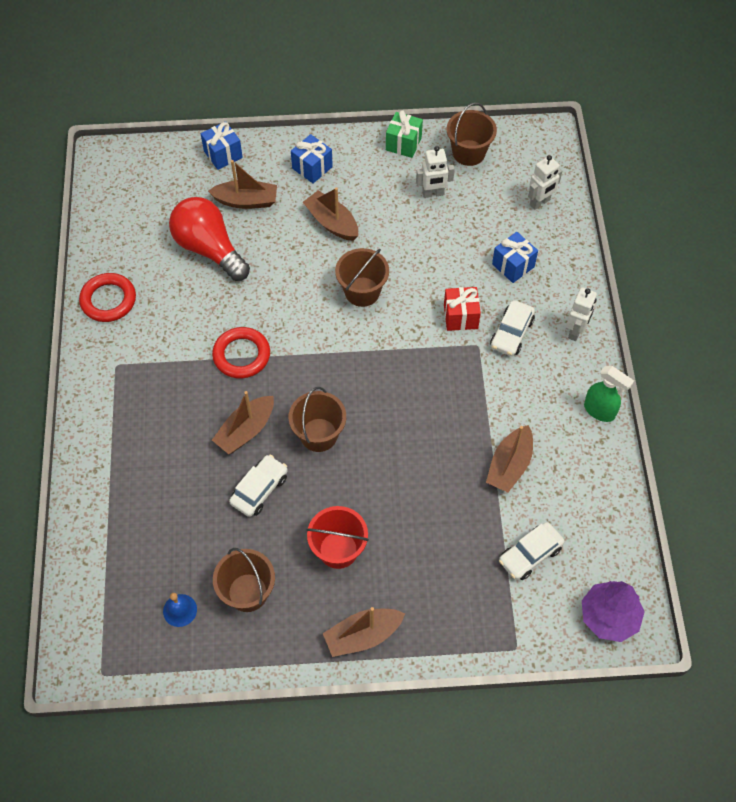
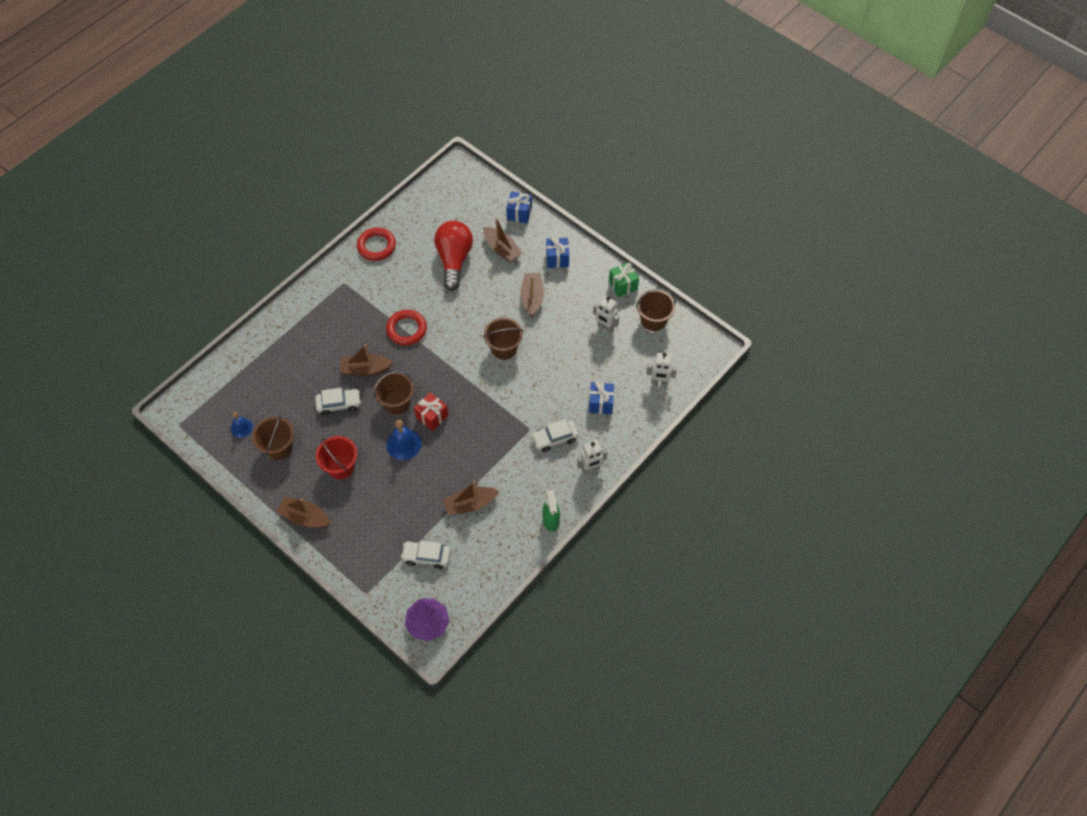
camera: 45 degrees right, 0 degrees up
(375, 468) = (403, 444): none -> blue bell
(460, 316) = (539, 406): red gift -> red gift (432, 416)

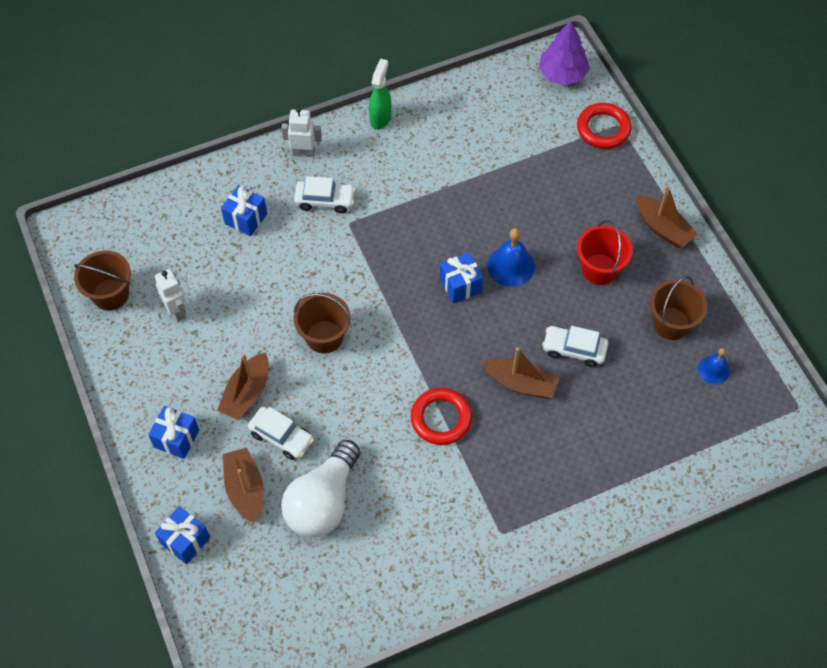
camera: 155 degrees left, 0 degrees up
(376, 246) = (427, 577): red ring -> red ring (603, 129)
(396, 403) = (498, 321): brown bucket -> none
(426, 556) = (536, 135): white car -> white car (281, 437)
(432, 416) = (460, 285): red gift -> blue gift
(454, 260) = (323, 501): red light bulb -> white light bulb
(470, 504) = (462, 168): brown boat -> none
(623, 285) = (115, 359): green gift -> none
(659, 381) = (159, 215): white robot -> none

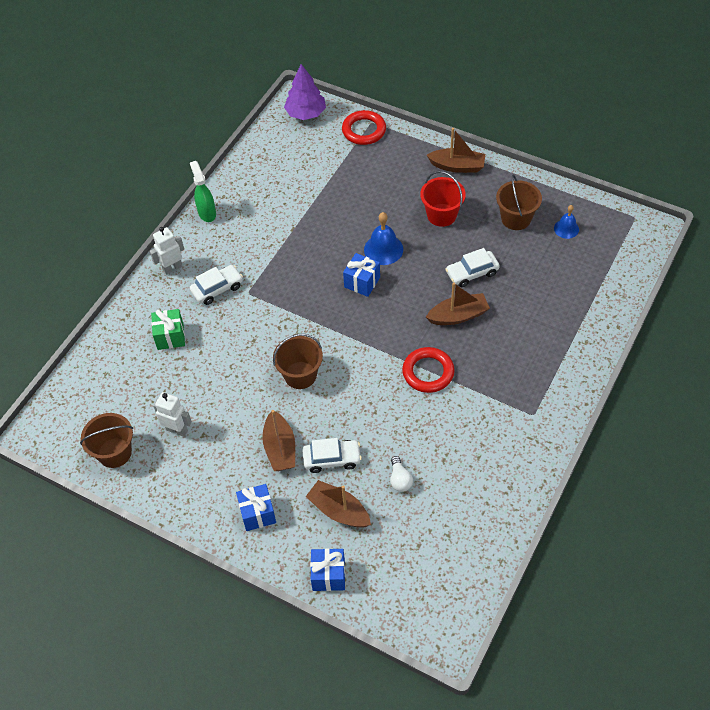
camera: 35 degrees left, 5 degrees down
(246, 219) = (170, 336): blue gift -> green gift
(323, 501) = (400, 479): white light bulb -> white light bulb, size x0.42

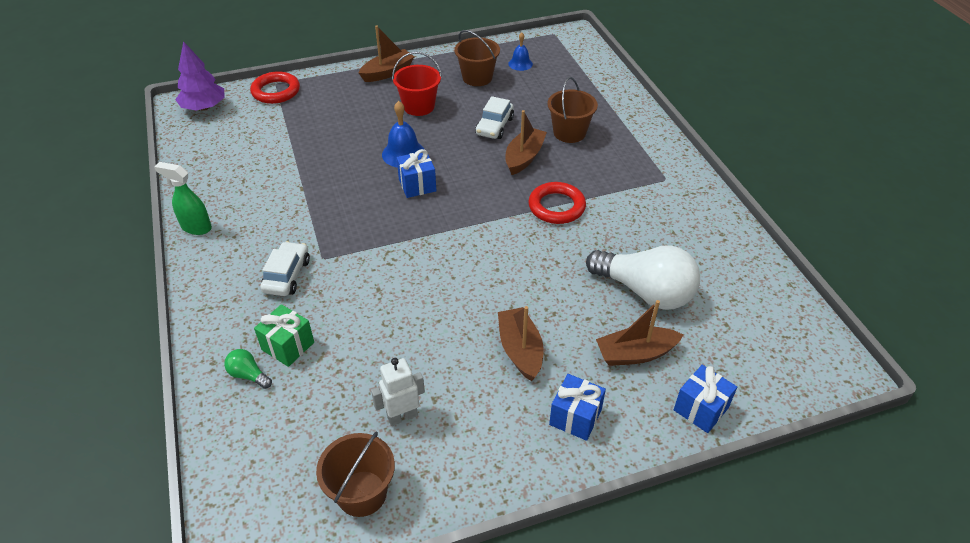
camera: 50 degrees left, 10 degrees down
(135, 338) = (248, 375): none -> green light bulb
(172, 268) = (214, 291): white robot -> none
(280, 448) = (520, 350): brown boat -> brown boat turned 135 degrees counterclockwise
(300, 375) = (458, 283): brown bucket -> brown bucket (569, 133)
(332, 459) = (574, 321): white car -> none
(400, 479) = (645, 292): white light bulb -> white light bulb, size x2.37

